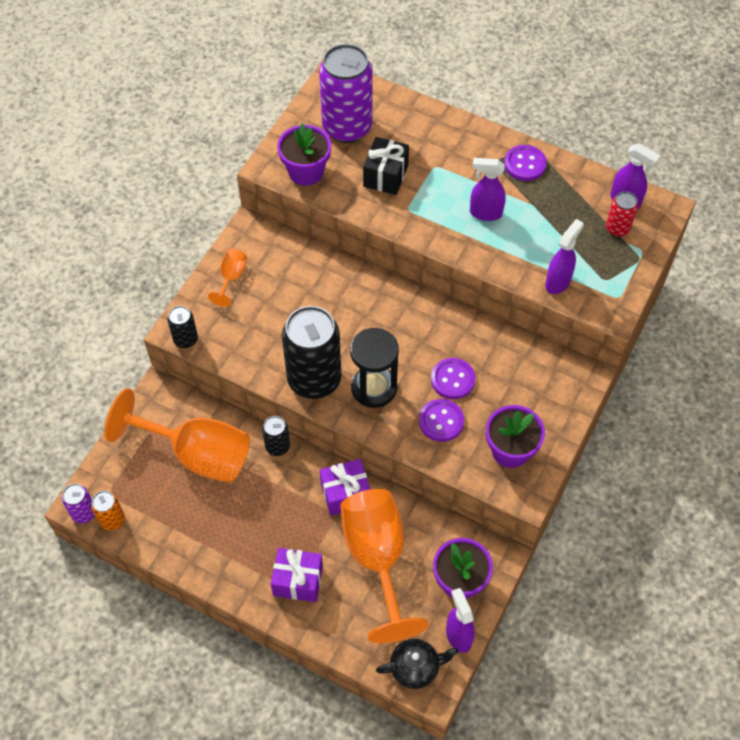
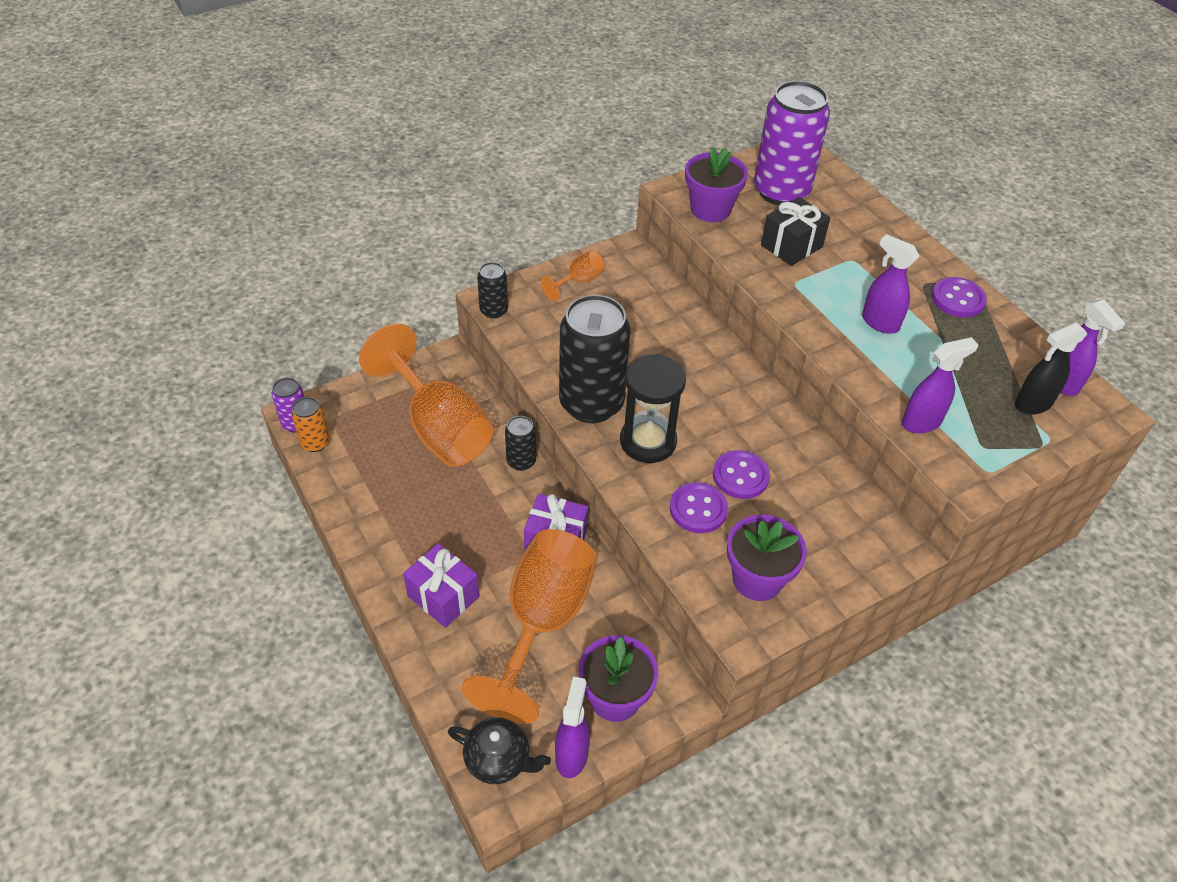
camera: 30 degrees right, 10 degrees down
(617, 228) = (1032, 404): red can -> black spray bottle

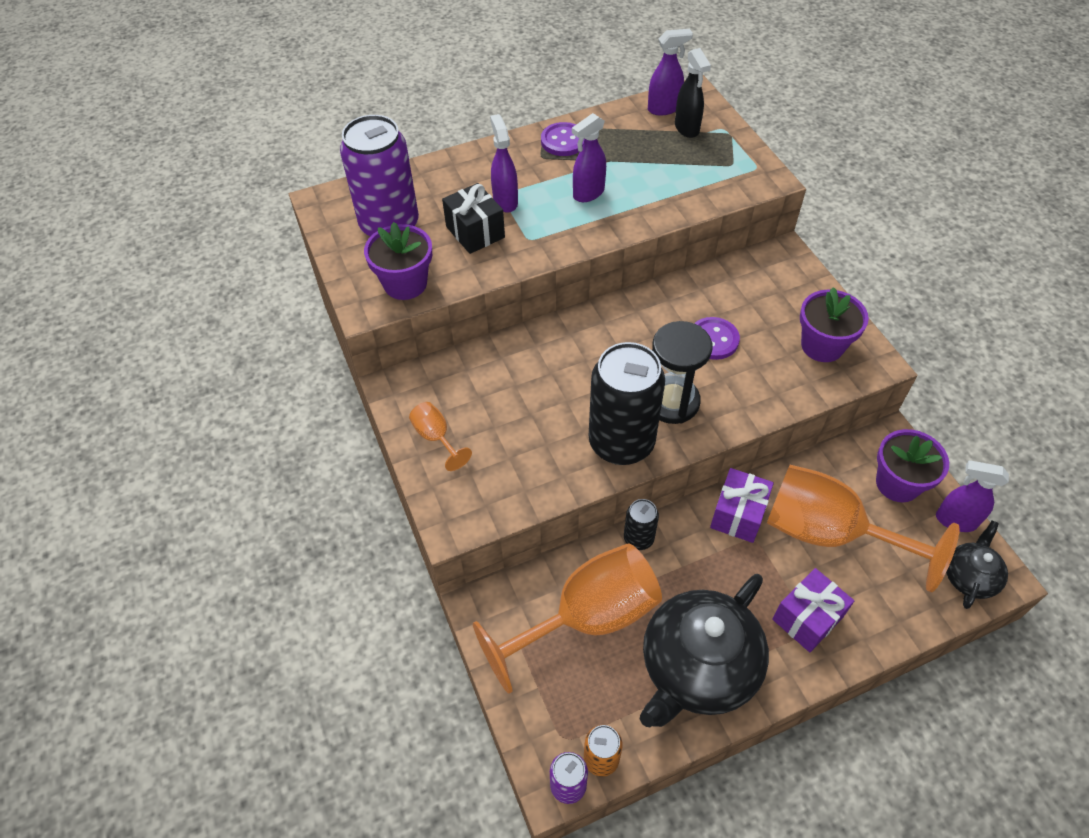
camera: 80 degrees left, 5 degrees up
(392, 507) = (698, 667): none -> black teapot
(493, 310) = (471, 524): black can -> none
(698, 509) = (751, 375): purple button -> none
(921, 422) = (707, 192): purple spray bottle -> purple spray bottle (505, 201)

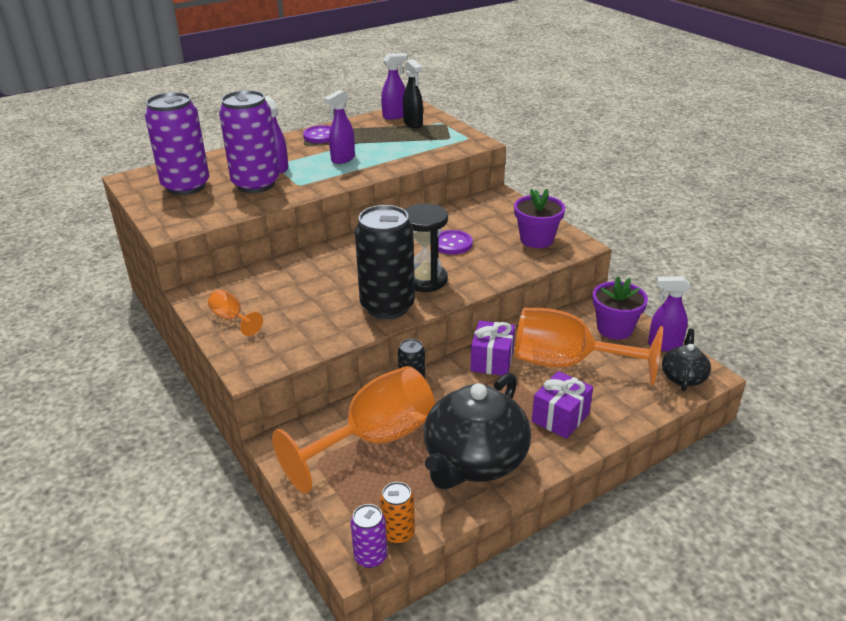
camera: 10 degrees left, 20 degrees down
(405, 284) = (200, 214): purple flower pot -> none
(475, 232) = (256, 184): black gift -> purple can

